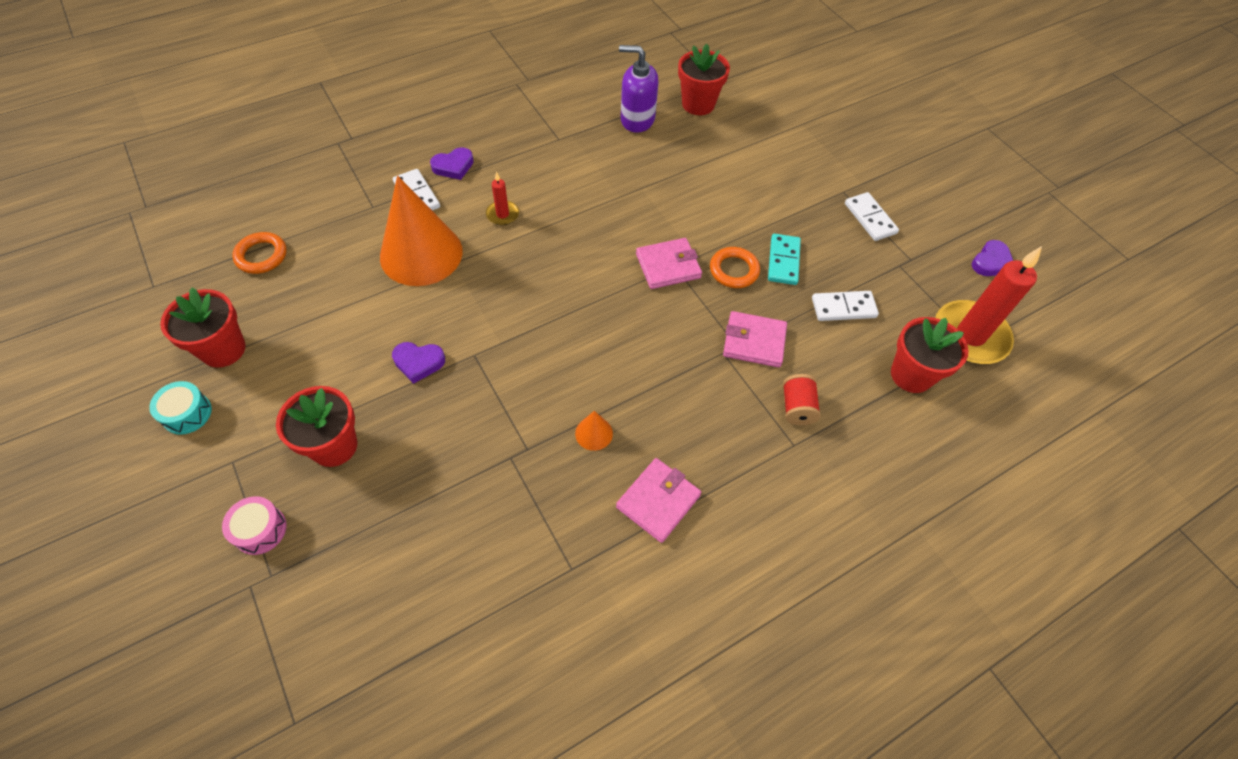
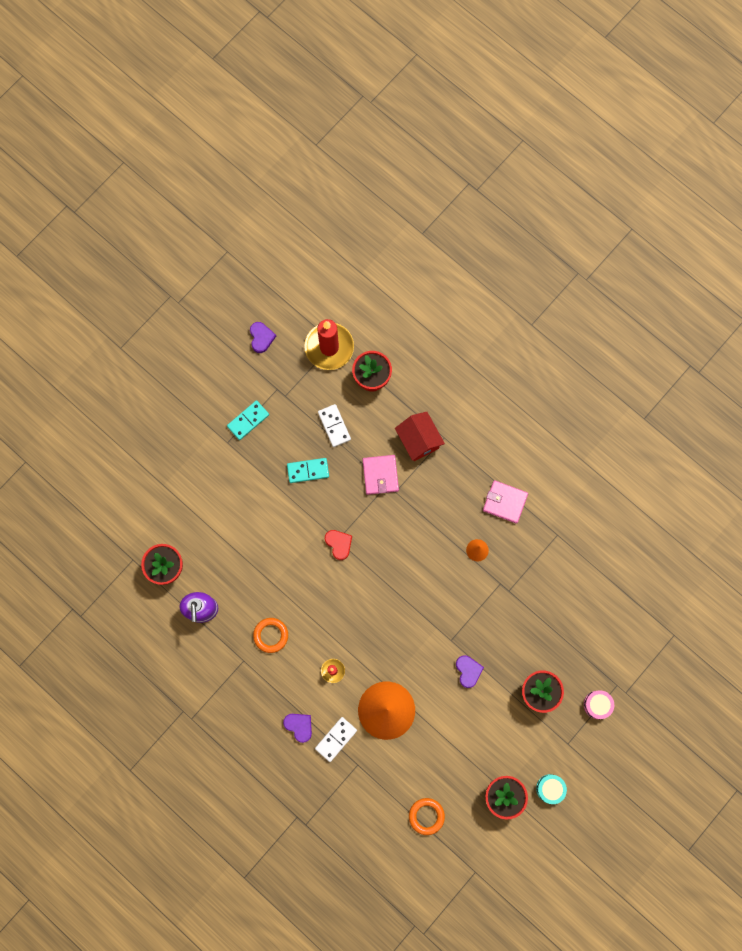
camera: 105 degrees left, 20 degrees up
(668, 266) = (339, 544): pink wallet -> red heart
(734, 270) = (327, 501): orange ring -> orange ring (271, 635)
(797, 407) = (418, 440): red spool -> red house
(870, 218) = (248, 420): white domino -> turquoise domino
(991, 262) = (261, 338): purple heart -> purple heart turned 60 degrees clockwise

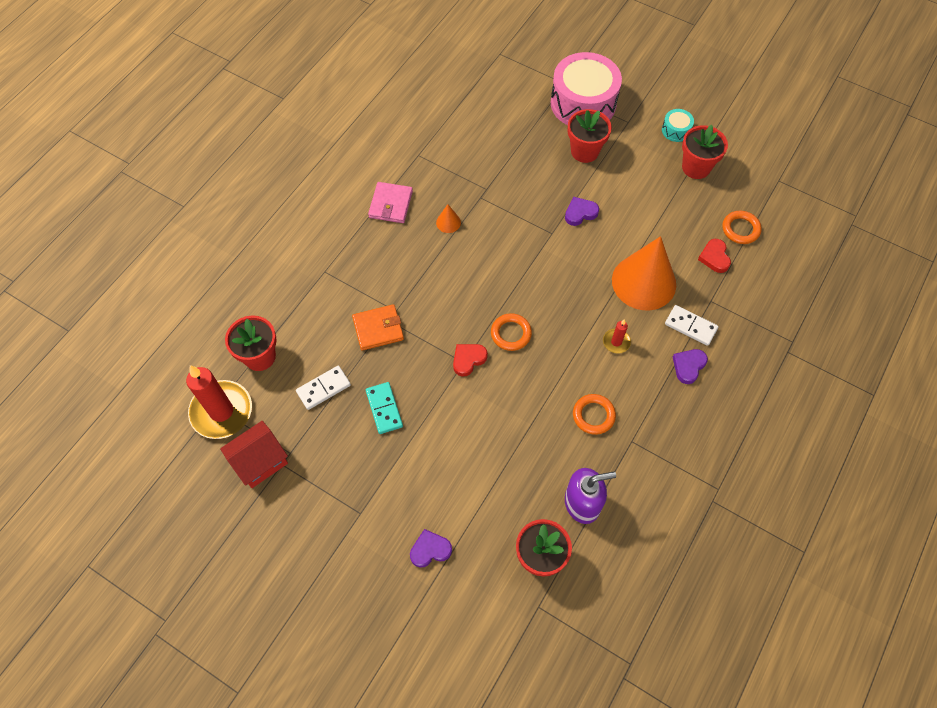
camera: 100 degrees left, 15 degrees down
(248, 420) = (327, 492): turquoise domino -> none
(261, 338) = (213, 496): purple heart -> purple heart (430, 550)
(356, 583) = (511, 333): none -> orange ring
(380, 475) = (378, 329): pink wallet -> orange wallet
(400, 782) = (714, 257): none -> red heart
(418, 440) = (331, 296): red house -> red house (260, 462)
(597, 704) = (583, 103): pink drum -> pink drum, size x2.34

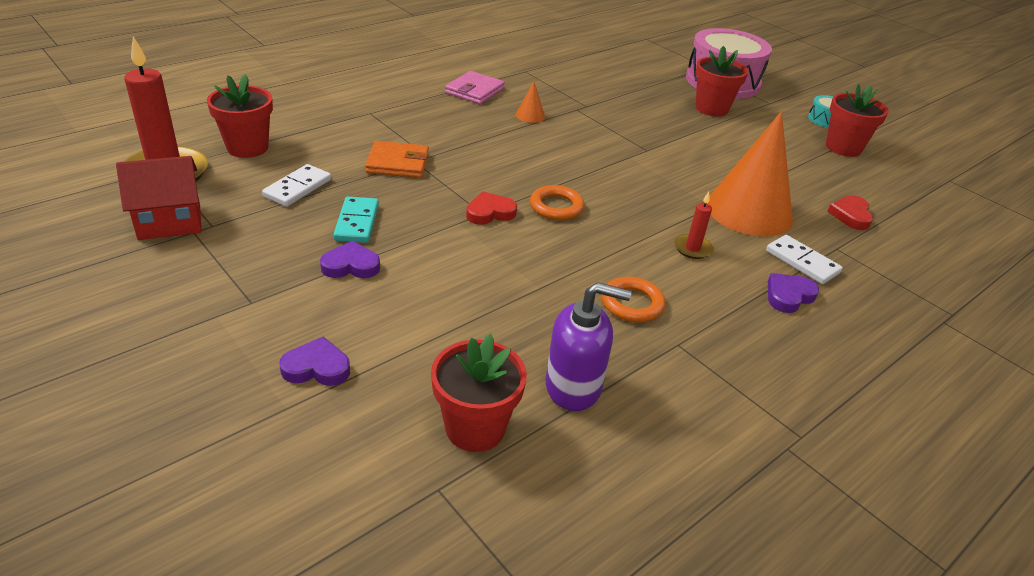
camera: 15 degrees right, 25 degrees down
(323, 388) = (298, 188): white domino -> white domino turned 45 degrees counterclockwise
(580, 213) = (688, 145): purple heart -> purple heart (351, 265)
(740, 229) = (891, 203): orange ring -> none

